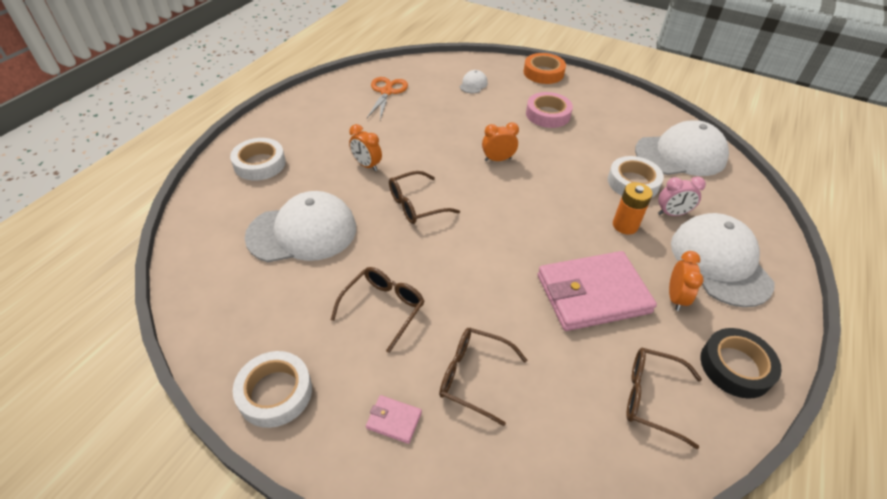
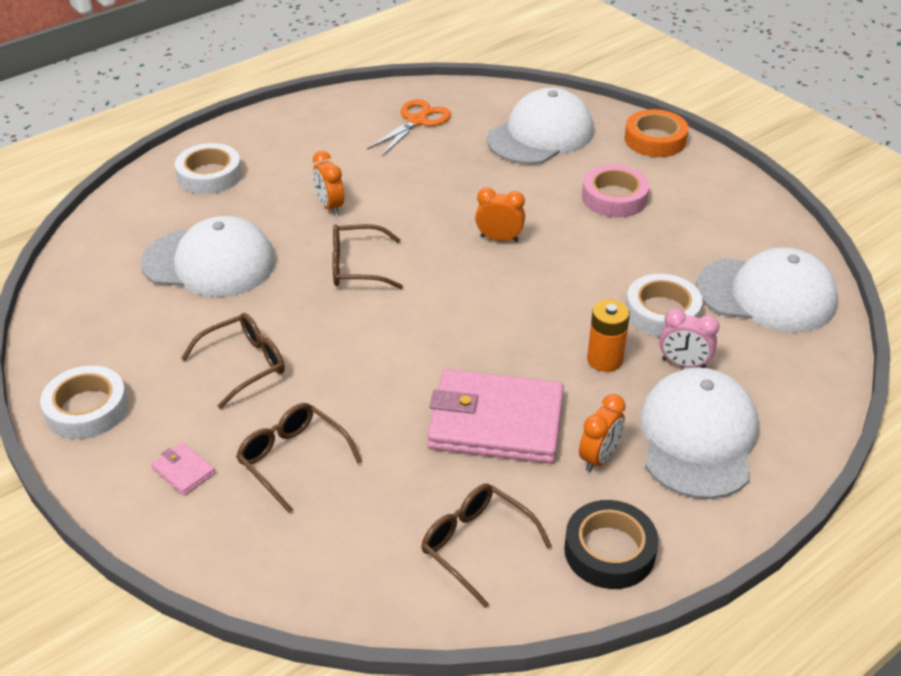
camera: 25 degrees right, 5 degrees down
(473, 84) = (540, 135): white cap -> white cap, size x2.33

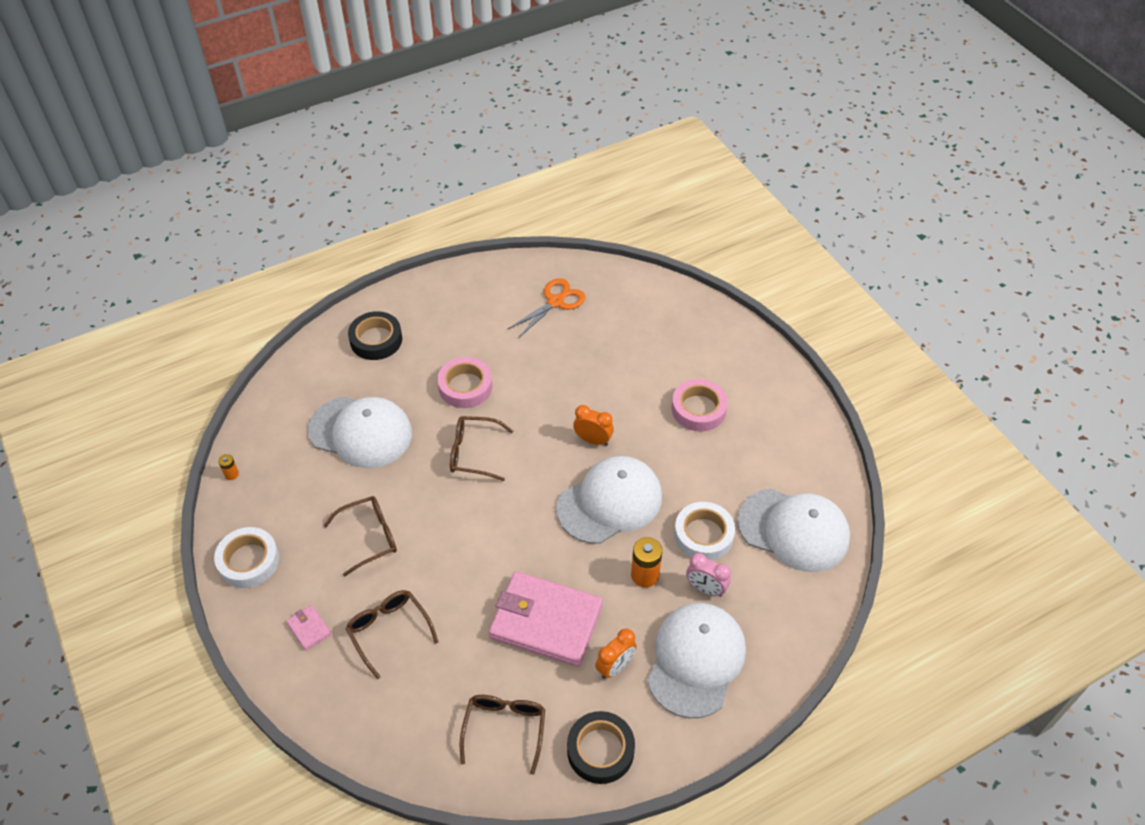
camera: 10 degrees right, 10 degrees up
(48, 322) = (231, 474): none -> orange battery
(209, 175) = (376, 340): white tape -> black tape
(330, 206) = (465, 386): orange clock -> pink tape
(476, 545) = (505, 728): brown glasses -> brown glasses turned 45 degrees clockwise
(540, 135) = (655, 331): white cap -> white cap (610, 502)
(655, 140) = (751, 349): orange tape -> none

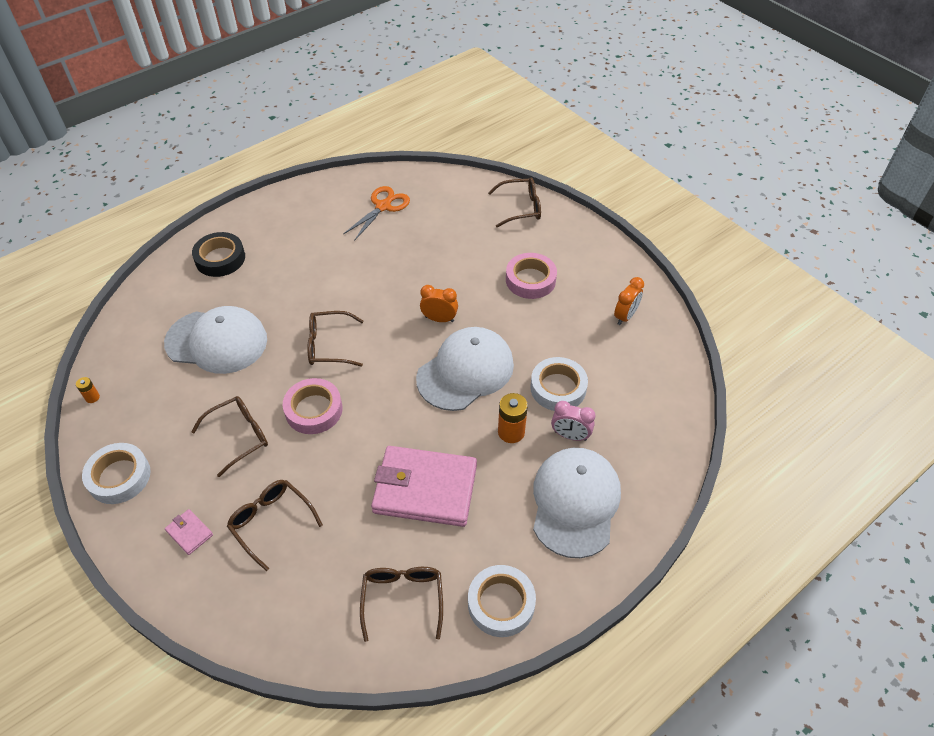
camera: 10 degrees left, 0 degrees up
(465, 386) = (311, 288): pink tape -> pink tape (314, 410)
(600, 750) = (501, 603): black tape -> white tape
(615, 666) = (499, 521): orange clock -> orange clock (625, 316)
(705, 323) = (521, 208): none -> brown glasses
(794, 530) = (639, 372): white cap -> none

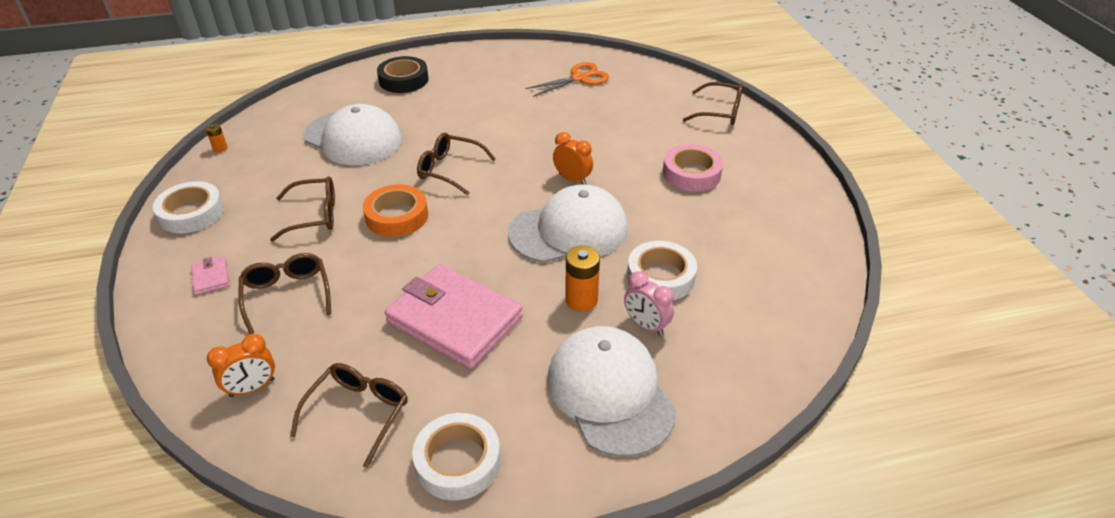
camera: 25 degrees right, 10 degrees down
(314, 410) = (397, 216): pink tape -> orange tape
(575, 502) = (610, 393): white cap -> white cap turned 60 degrees counterclockwise
(625, 316) = (781, 235): orange clock -> orange clock (252, 388)

